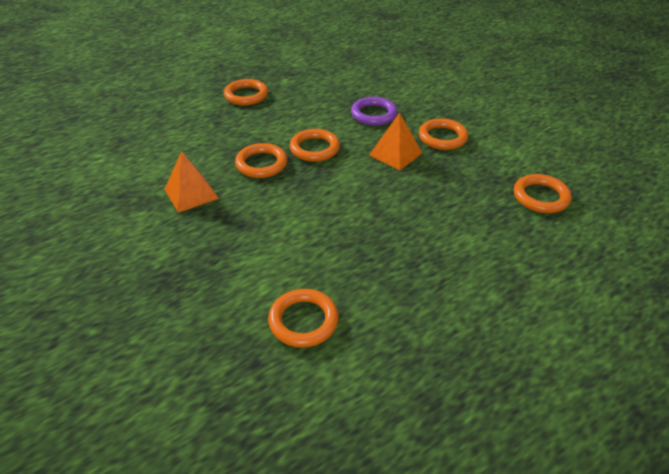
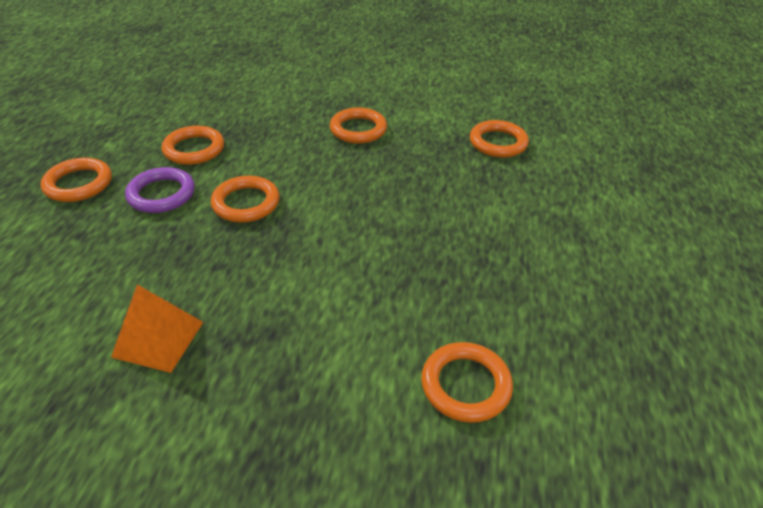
camera: 45 degrees left, 0 degrees up
(261, 164) = (205, 252): orange ring -> orange ring (194, 149)
(373, 114) = (264, 137): purple ring -> purple ring (161, 194)
(395, 154) = (336, 166): orange pyramid -> none

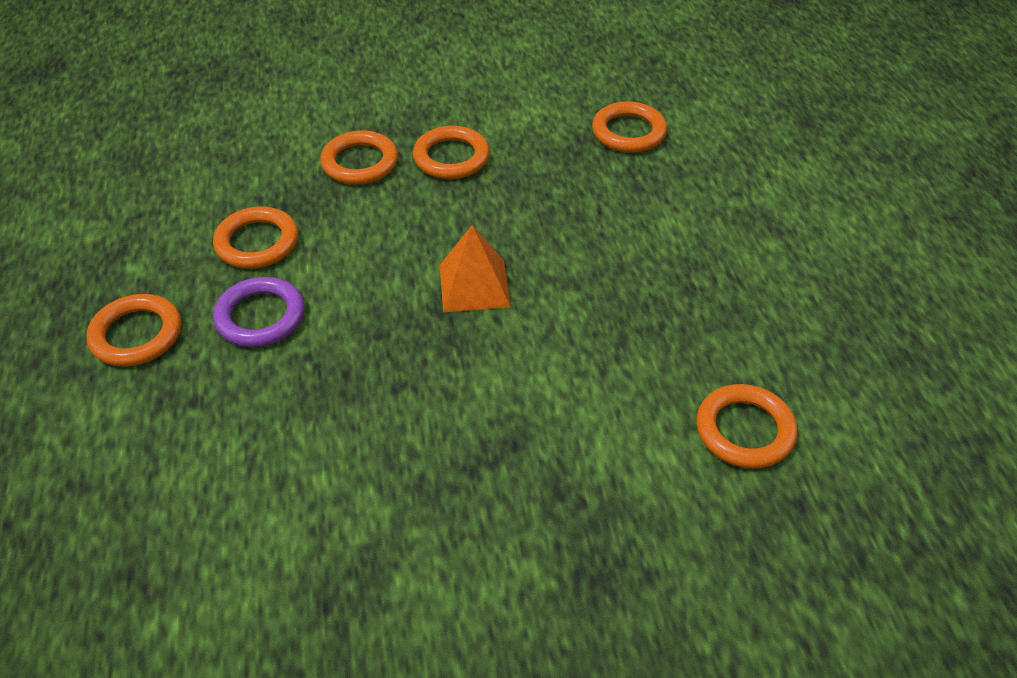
camera: 20 degrees left, 5 degrees up
(158, 339) = (390, 492): orange pyramid -> orange pyramid (474, 285)
(246, 203) = (377, 297): orange ring -> orange ring (360, 162)

